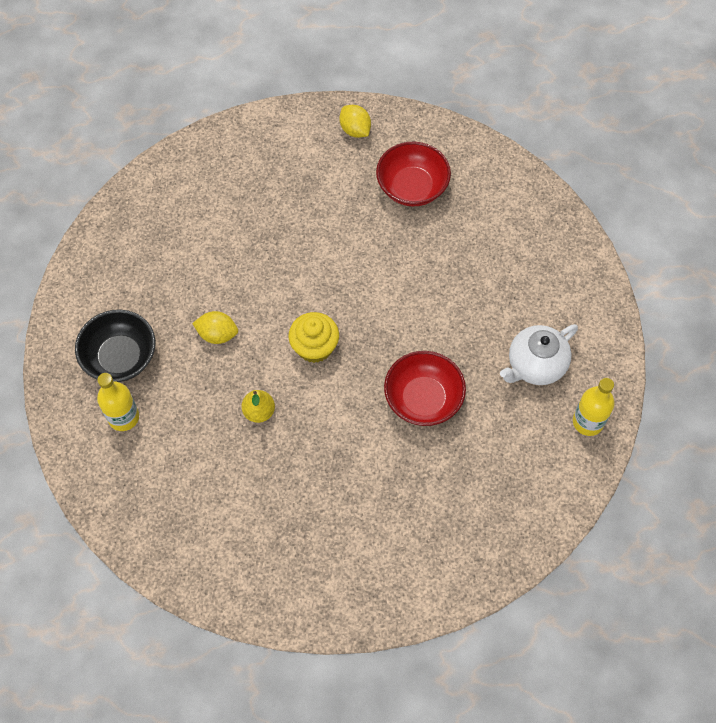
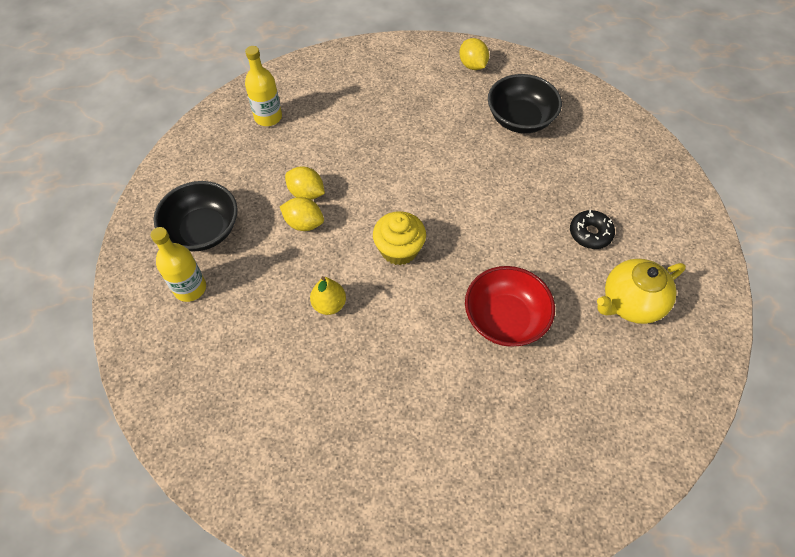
camera: 10 degrees right, 5 degrees down
(213, 302) = (306, 193): none -> yellow lemon
(412, 187) = (520, 119): red bowl -> black bowl
(493, 302) = (590, 233): none -> black donut
(535, 365) = (630, 303): white teapot -> yellow teapot
(588, 422) = (686, 372): yellow bottle -> yellow bottle (268, 117)

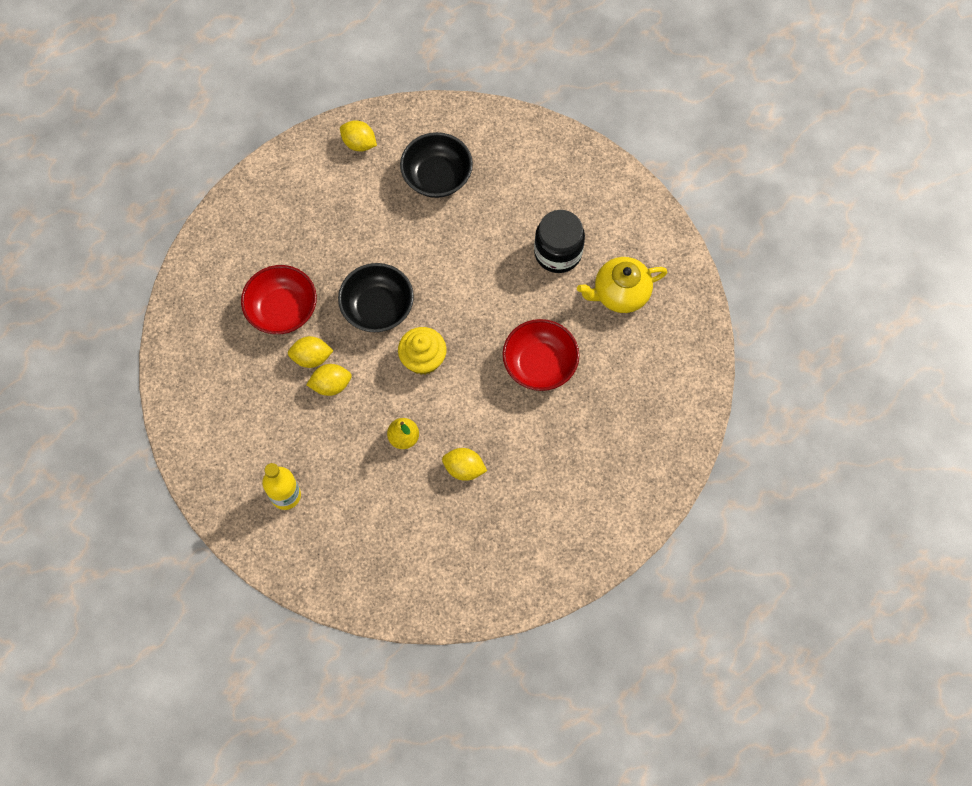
camera: 35 degrees left, 10 degrees up
(203, 230) = (254, 443): black bowl -> black bowl (378, 308)
(268, 117) = (219, 307): yellow bottle -> none
(314, 145) = (282, 310): none -> red bowl
(362, 368) = (464, 469): none -> yellow lemon
(590, 233) = (558, 253): black donut -> black jar
(630, 303) = (620, 294): yellow teapot -> yellow teapot turned 45 degrees clockwise

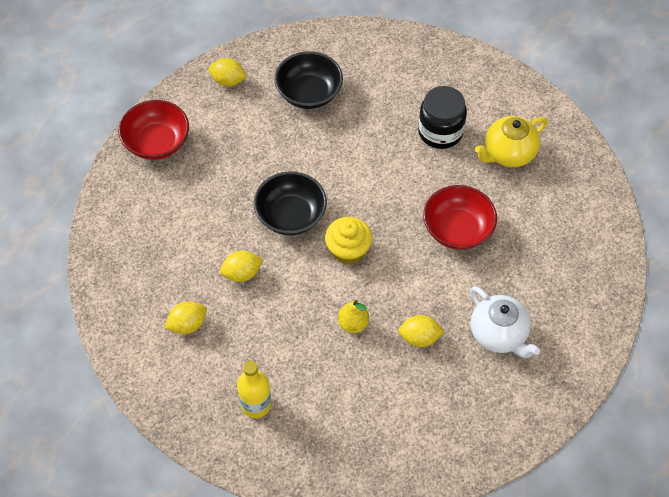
camera: 15 degrees left, 10 degrees down
(282, 310) = (201, 238): red bowl -> red bowl (157, 142)
(331, 385) = (268, 293): yellow lemon -> yellow lemon (188, 324)
(543, 485) = (499, 334): none -> white teapot

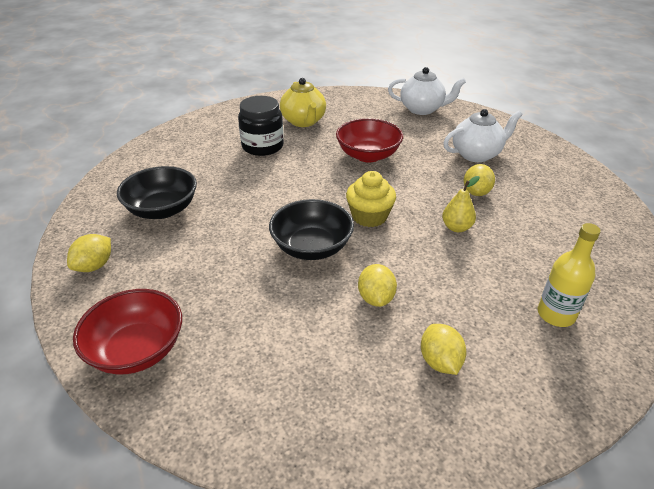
camera: 75 degrees left, 20 degrees down
(591, 267) = (422, 109): none -> white teapot

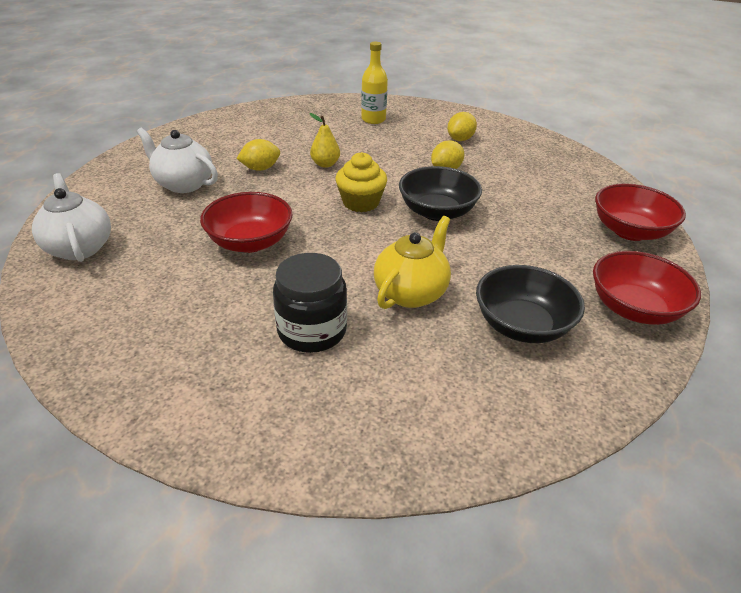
camera: 130 degrees left, 0 degrees up
(94, 266) = (634, 308): yellow lemon -> red bowl
(303, 121) = (202, 332): yellow teapot -> yellow teapot (411, 293)

